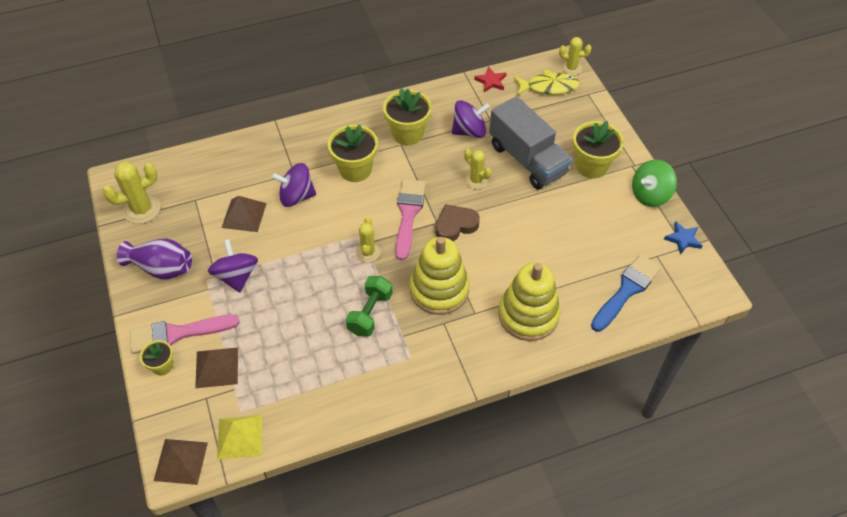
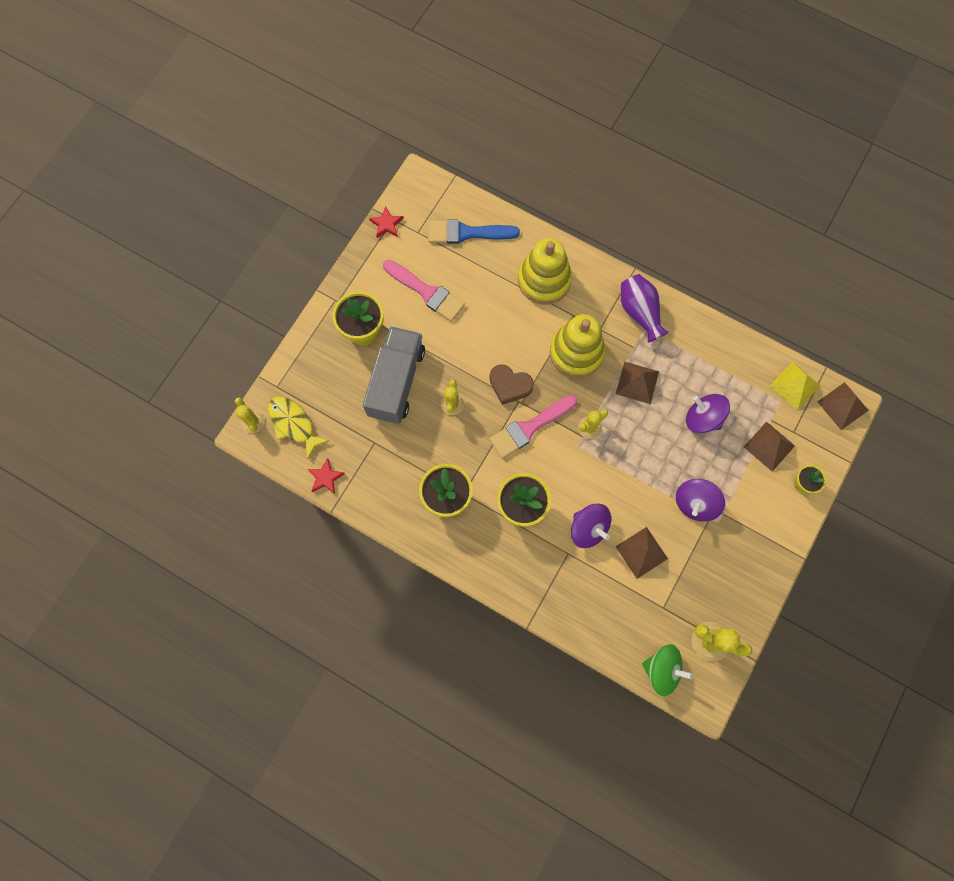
camera: 130 degrees left, 20 degrees up
(161, 268) = (740, 566): purple vase -> purple vase (639, 312)
(177, 333) = (773, 498): pink brush -> pink brush (426, 292)
(370, 313) = (637, 382): green dumbbell -> brown pyramid
(469, 131) = (402, 450): purple spinning top -> purple spinning top (703, 418)
(650, 195) = (359, 271): green spinning top -> green spinning top (662, 669)
(683, 239) = (386, 224): blue star -> red star

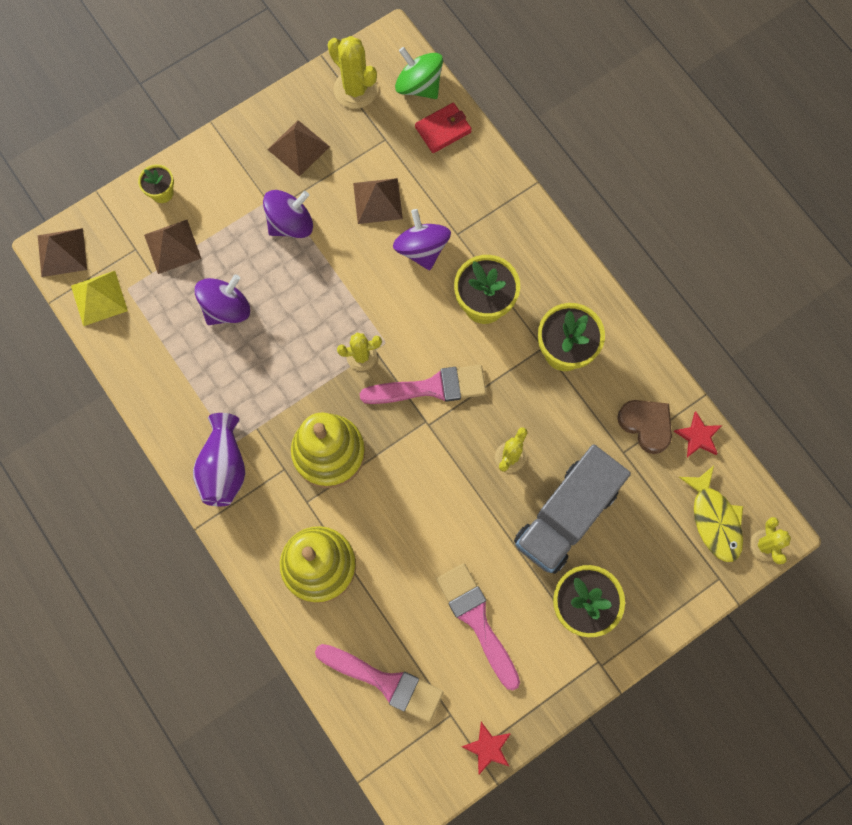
camera: 155 degrees left, 0 degrees up
(467, 233) = (385, 682): blue brush -> pink brush
(510, 385) = (429, 448): brown heart -> brown heart (646, 425)
(623, 638) = (443, 129): none -> red wallet
(637, 382) = (277, 383): brown pyramid -> brown pyramid (298, 148)
(703, 418) = (226, 308): purple spinning top -> purple spinning top turned 105 degrees counterclockwise

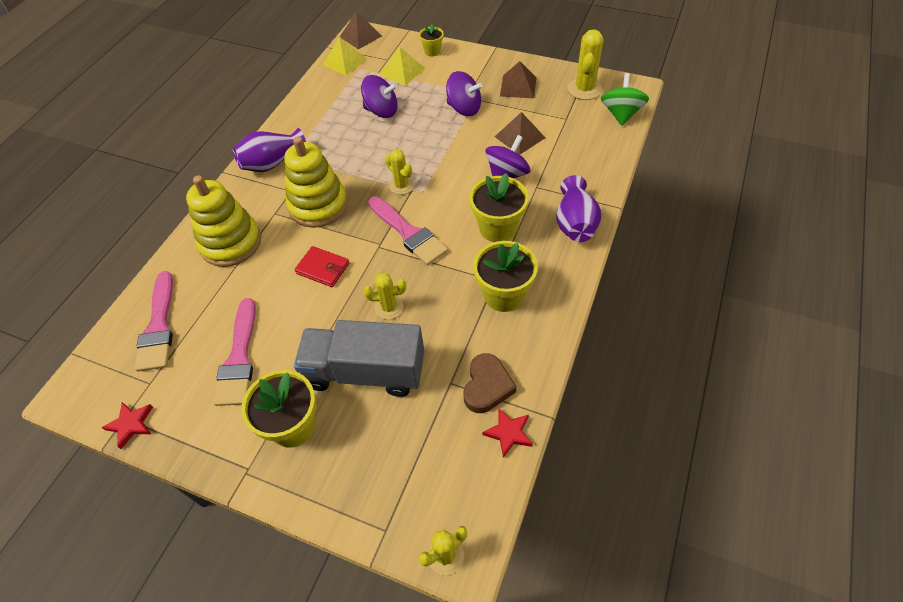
camera: 60 degrees right, 20 degrees down
(172, 246) = (402, 71): brown pyramid -> yellow pyramid
(443, 129) = (604, 140): red wallet -> red wallet (323, 268)
(477, 620) = (239, 358): pink brush -> pink brush turned 150 degrees clockwise
(527, 234) = (575, 223): none -> purple vase
(714, 519) = (440, 492): yellow fish -> none

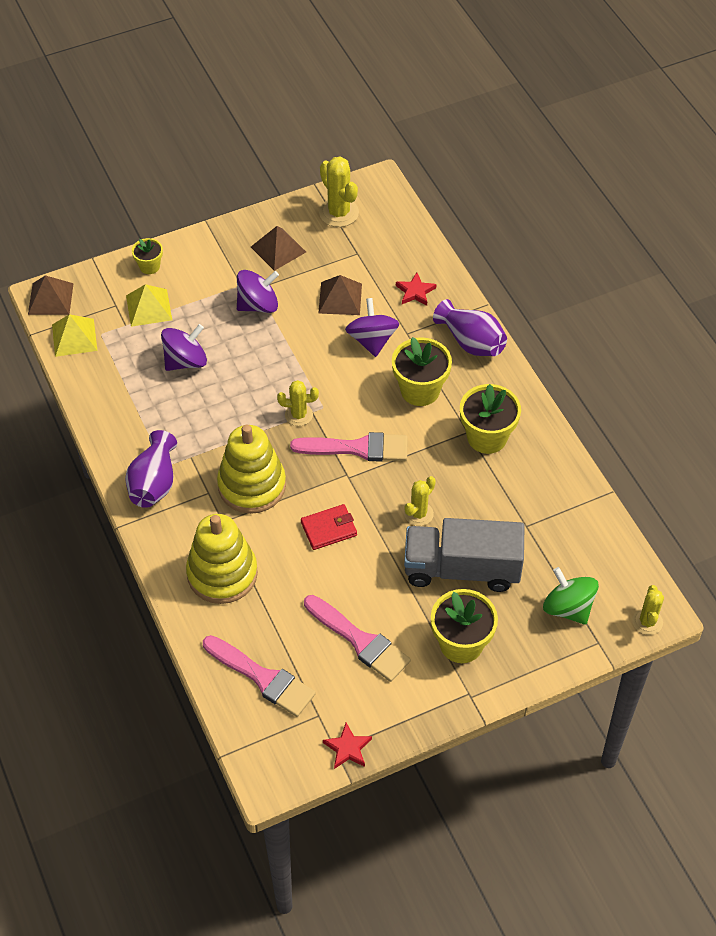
camera: 50 degrees left, 0 degrees up
(365, 372) = (462, 569): grey truck -> grey truck turned 45 degrees clockwise
(487, 386) = (552, 507): brown heart -> none
(508, 433) = (599, 523): red star -> red star (415, 292)
(621, 114) = (396, 217): green spinning top -> green spinning top (568, 608)

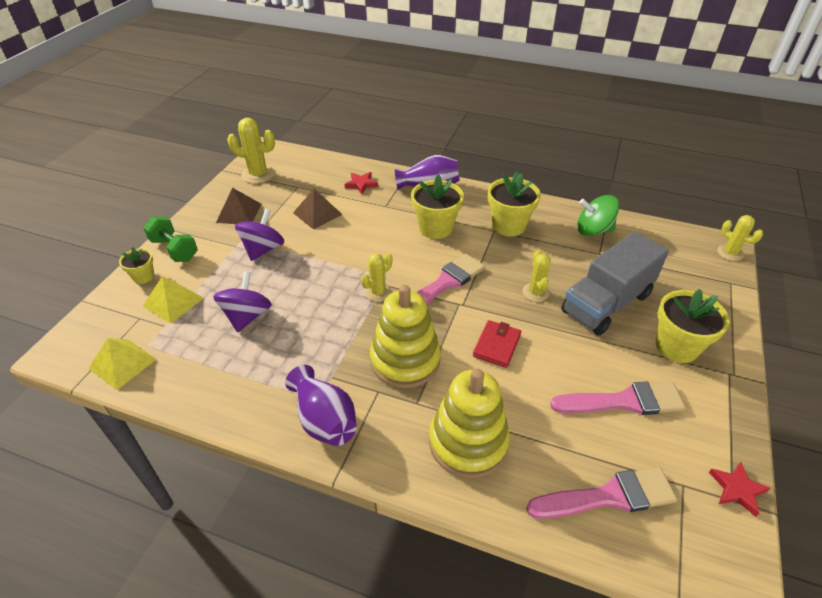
camera: 45 degrees left, 10 degrees down
(50, 298) = (67, 350): brown pyramid -> none
(194, 254) = (174, 249): none -> green dumbbell
(372, 340) = (369, 222): purple spinning top -> none
(568, 608) = (688, 277): green spinning top -> green spinning top (593, 230)

